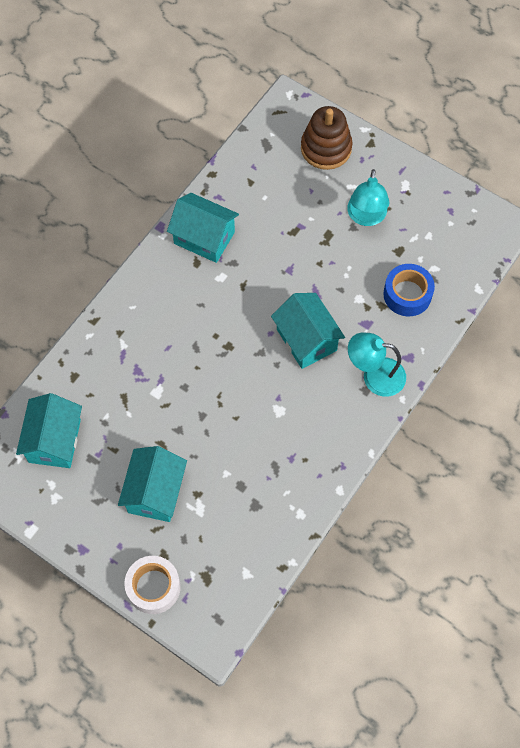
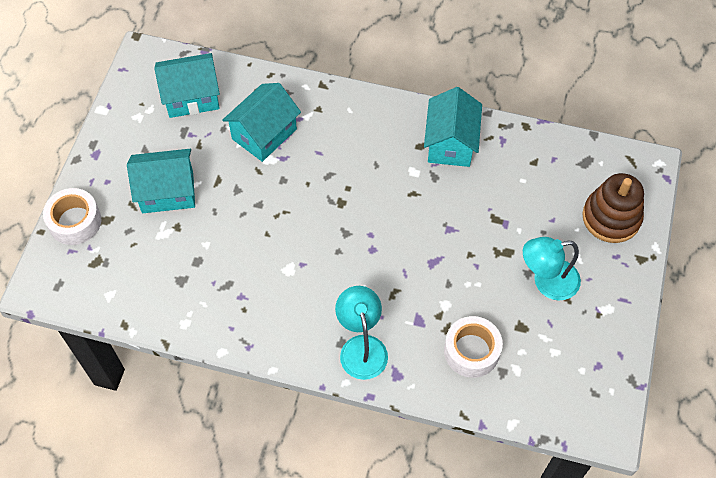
camera: 70 degrees right, 5 degrees down
(306, 340) = (376, 269): turquoise house -> turquoise house (264, 134)
(407, 294) = (471, 351): blue tape -> white tape

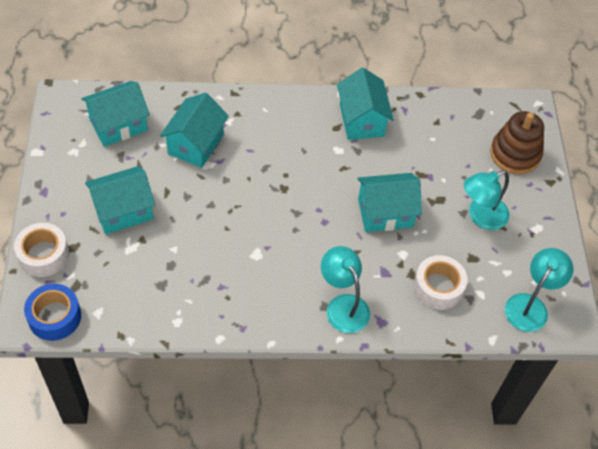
camera: 20 degrees left, 5 degrees down
(66, 289) = (54, 317): none -> blue tape
(441, 254) = (385, 213): none -> turquoise house
(568, 396) = (530, 305): none -> turquoise lamp

